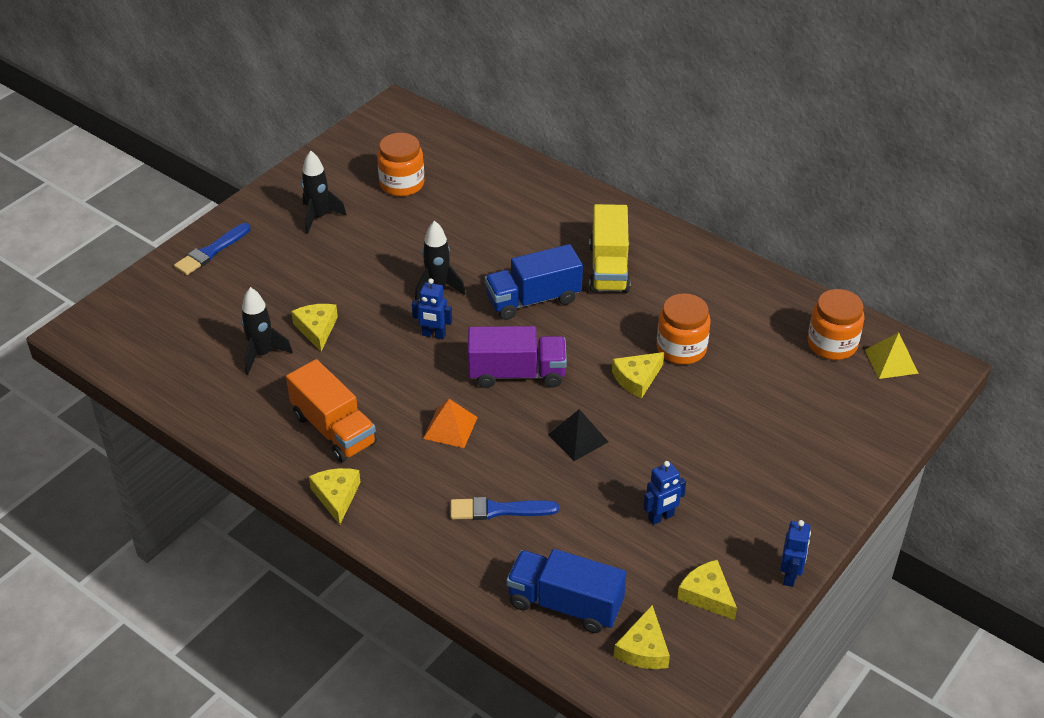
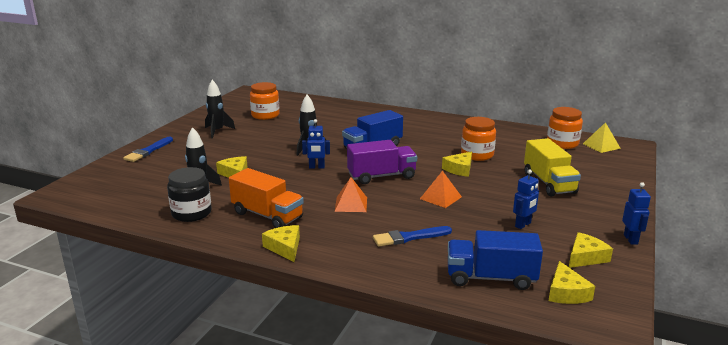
camera: 15 degrees left, 20 degrees down
(240, 405) = (191, 213): none -> black jar
(578, 438) = (440, 197): black pyramid -> orange pyramid
(609, 268) = (410, 131): yellow truck -> yellow truck (549, 183)
(707, 595) = (585, 257): yellow cheese -> yellow cheese turned 105 degrees clockwise

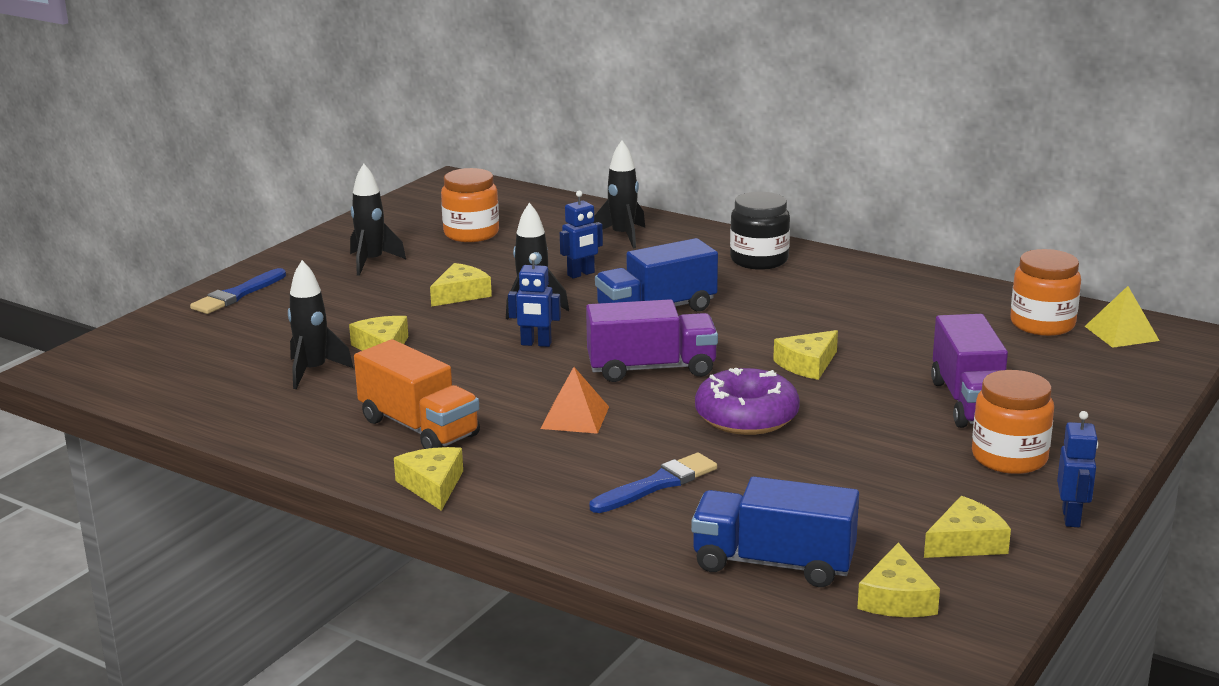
camera: 10 degrees right, 0 degrees up
(191, 213) = (289, 415): black jar -> black jar (759, 260)
(269, 144) = (461, 294): none -> yellow cheese
(342, 113) = (623, 236): none -> black rocket
(409, 237) = (657, 484): blue brush -> blue brush turned 150 degrees clockwise
(440, 197) = (746, 416): orange pyramid -> purple donut
(477, 155) = (855, 337): orange jar -> orange jar (1009, 457)
(523, 225) = (879, 477): blue robot -> blue robot (581, 274)
(549, 183) = (970, 402): yellow truck -> purple truck

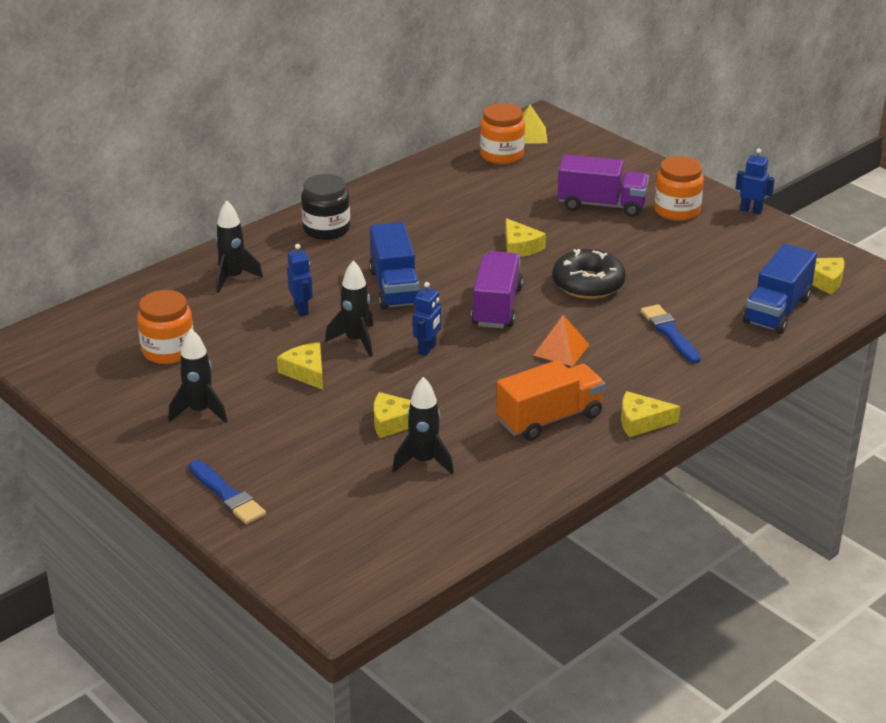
camera: 75 degrees left, 10 degrees up
(746, 416) = (588, 284): purple donut -> black donut
(966, 542) = (769, 247): yellow cheese -> none

